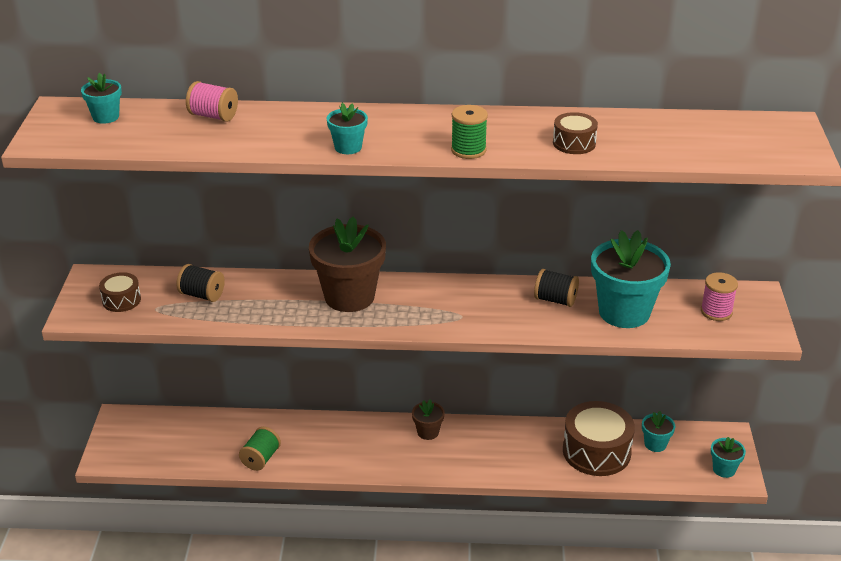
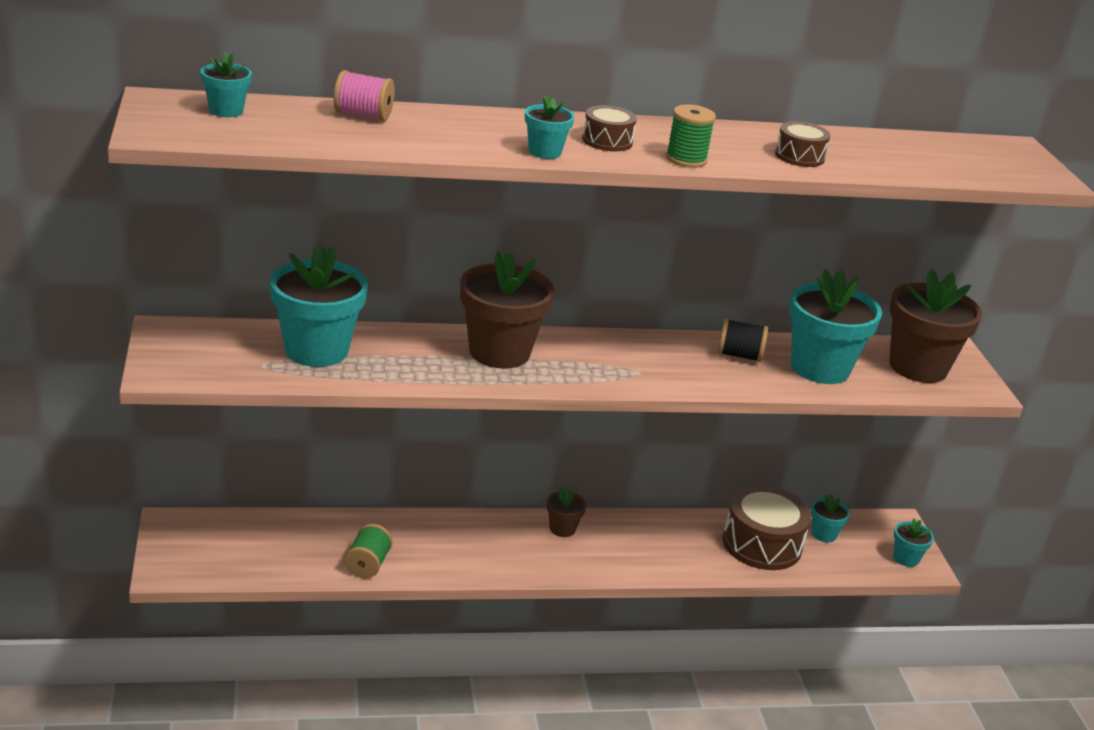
camera: 15 degrees left, 5 degrees down
(121, 300) = (214, 356): brown drum -> brown drum (607, 141)
(202, 295) = (316, 350): black spool -> turquoise flower pot
(716, 311) = (918, 367): pink spool -> brown flower pot

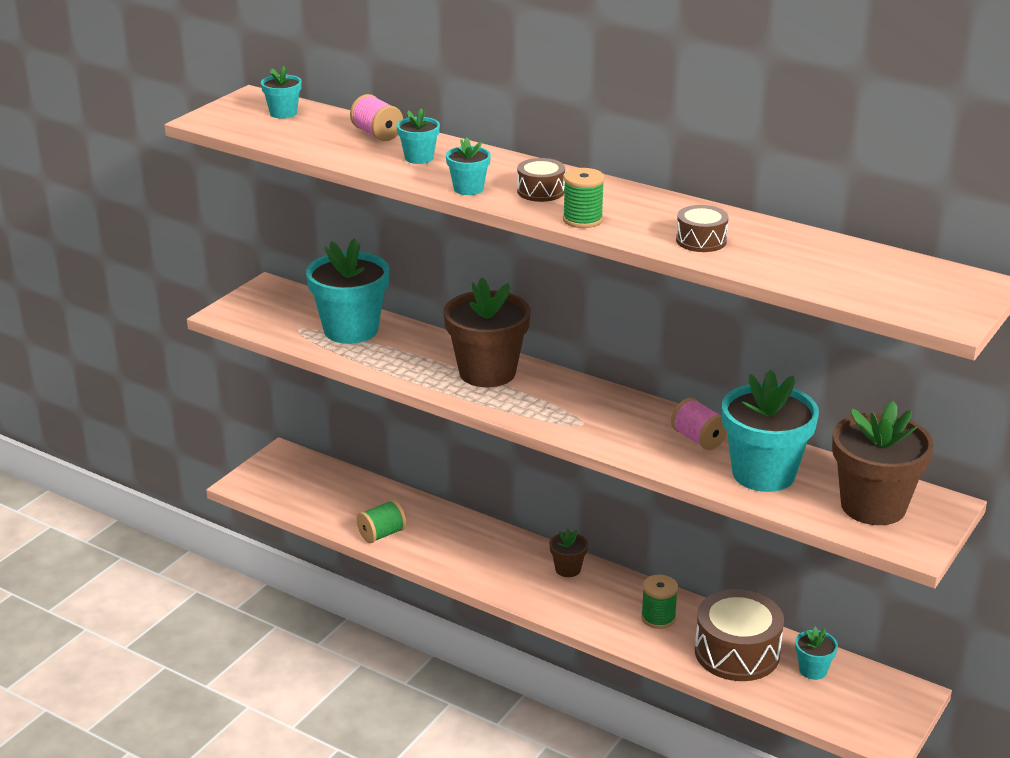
camera: 45 degrees right, 0 degrees up
(677, 541) = (658, 618): none -> green spool
(739, 355) = (698, 439): black spool -> pink spool
(906, 558) = (873, 724): turquoise flower pot -> turquoise flower pot (419, 158)

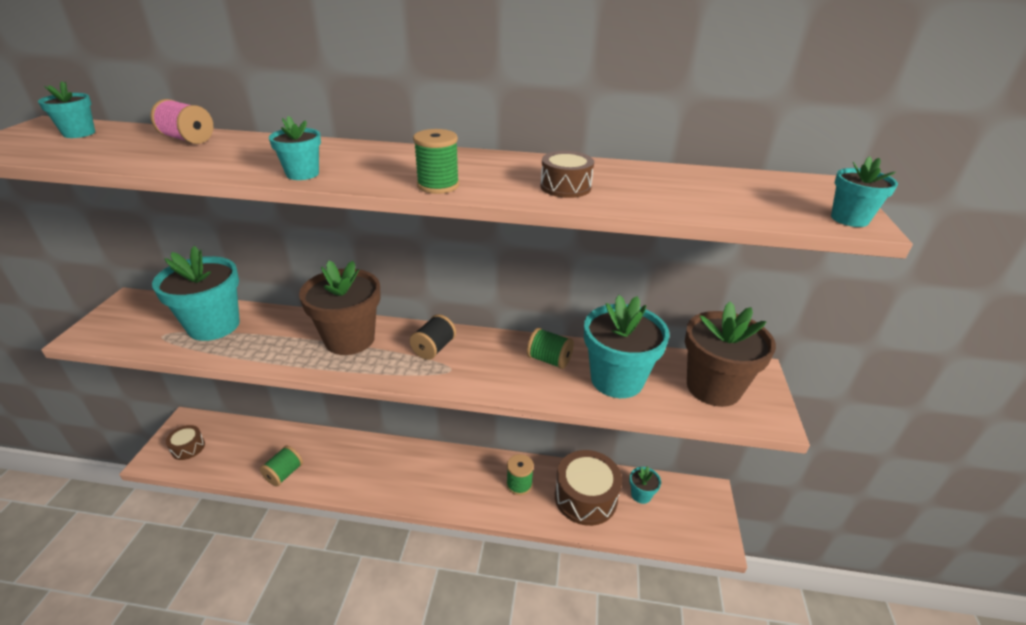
camera: 25 degrees left, 5 degrees up
(419, 158) = (239, 153): turquoise flower pot -> turquoise flower pot (849, 219)
(540, 191) = (379, 166): brown drum -> brown drum (188, 447)
(568, 569) = (438, 461): brown flower pot -> none
(574, 400) = (434, 348): none -> black spool
(698, 439) = (549, 360): pink spool -> green spool

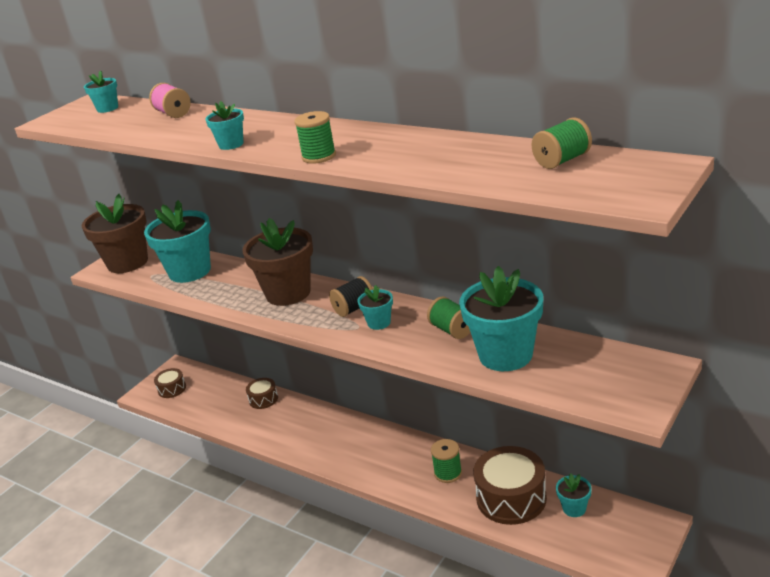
camera: 30 degrees right, 5 degrees down
(284, 474) = (239, 423): green spool -> green spool (562, 160)
(565, 187) = (417, 160): brown drum -> brown drum (263, 399)
(713, 387) = (600, 374): brown flower pot -> brown flower pot (127, 262)
(849, 219) = (638, 198): turquoise flower pot -> turquoise flower pot (379, 323)

